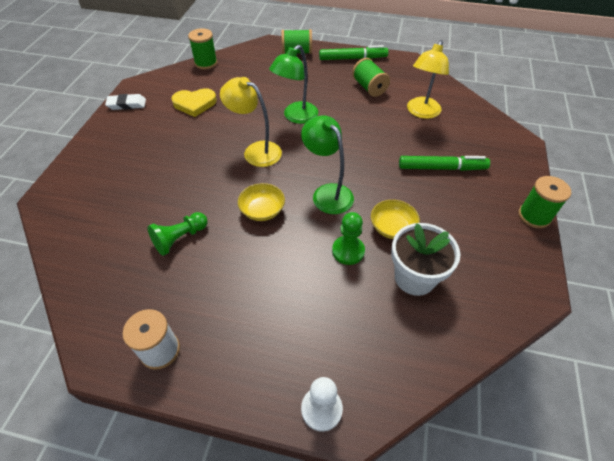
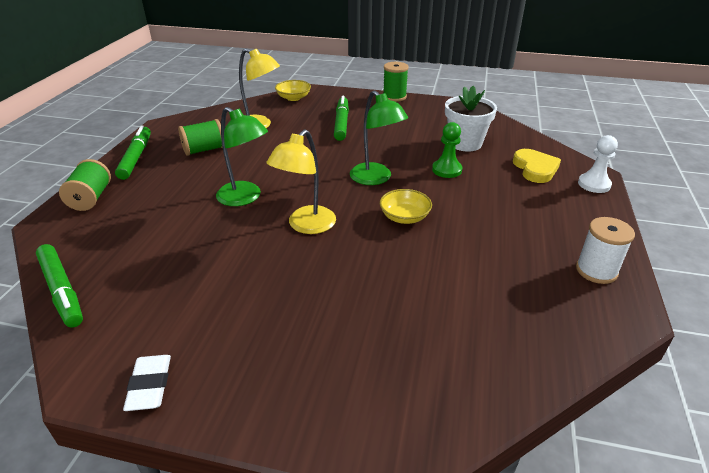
camera: 90 degrees left, 15 degrees down
(180, 238) = (457, 274): green pawn -> none
(195, 104) = (183, 291): yellow heart -> yellow heart (535, 168)
(206, 63) = (62, 290): green spool -> green marker
(327, 193) = (376, 178): green lamp -> green lamp turned 90 degrees counterclockwise
(392, 227) = (415, 149): yellow bowl -> yellow bowl (293, 98)

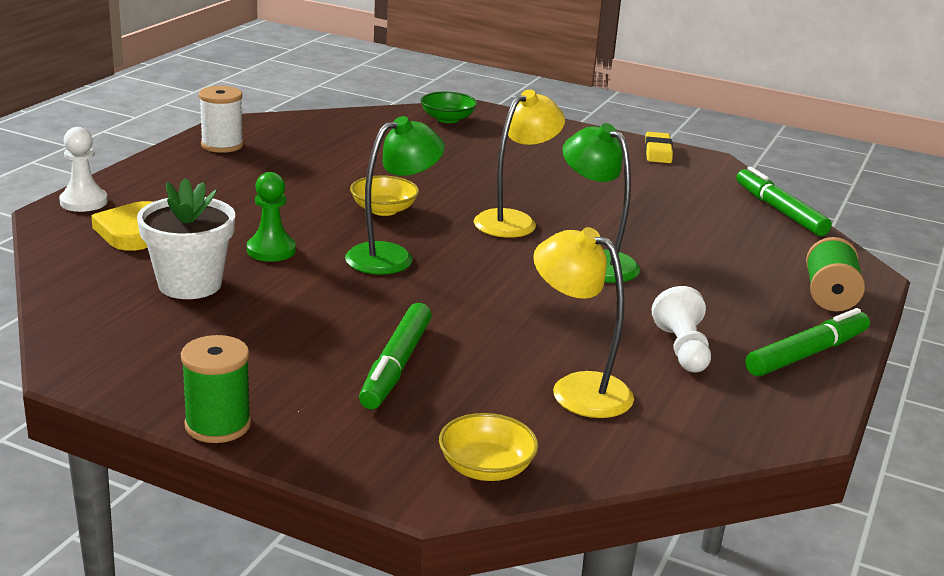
camera: 170 degrees left, 10 degrees down
(136, 157) = (806, 354): green marker -> green marker turned 135 degrees counterclockwise
(150, 385) = (657, 152): white eraser -> yellow eraser
(204, 150) = (682, 349): green spool -> white pawn
(376, 178) = (391, 256): green lamp -> green lamp turned 75 degrees clockwise
(428, 401) = (447, 119): none -> green bowl

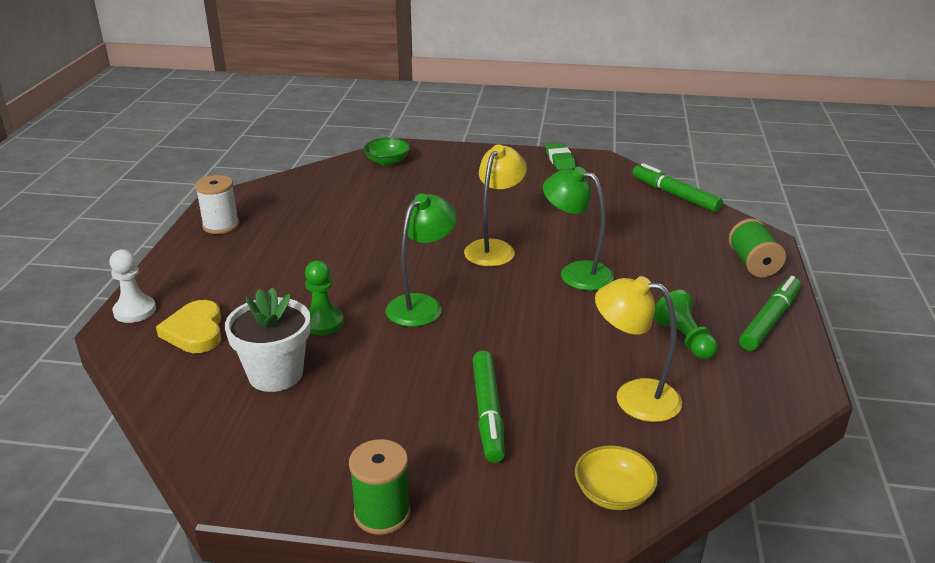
camera: 15 degrees left, 5 degrees up
(384, 210) = (389, 261): yellow bowl -> none
(657, 152) = (560, 160): yellow eraser -> green eraser
(682, 349) = (684, 339): white pawn -> green pawn

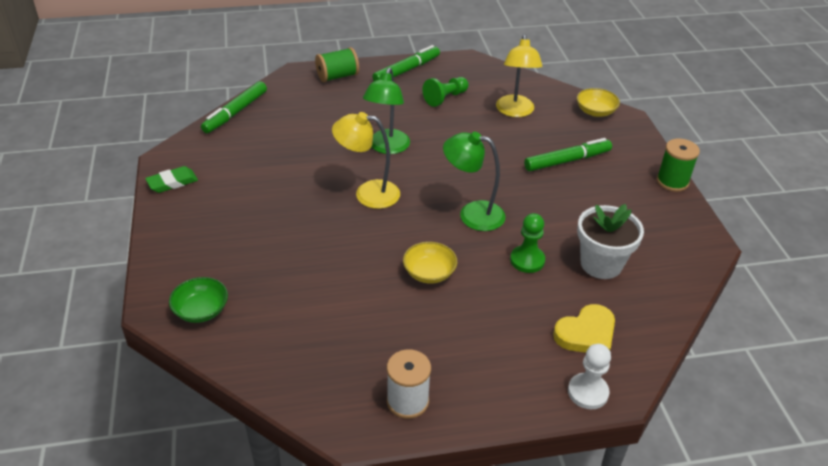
camera: 110 degrees left, 10 degrees up
(351, 261) = (429, 273): none -> yellow bowl
(769, 320) = (406, 70): green marker -> green marker turned 120 degrees clockwise

